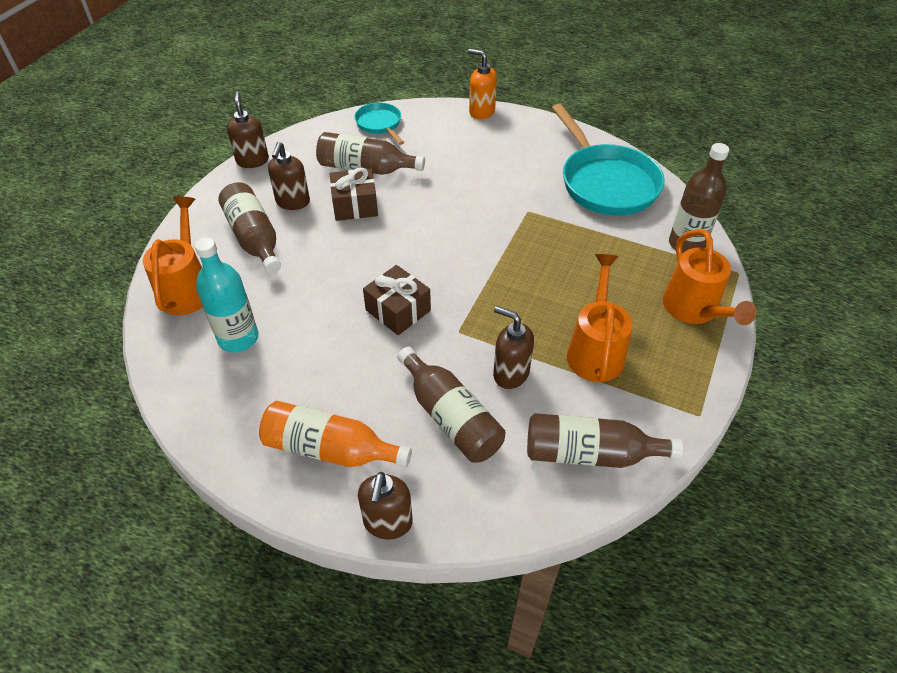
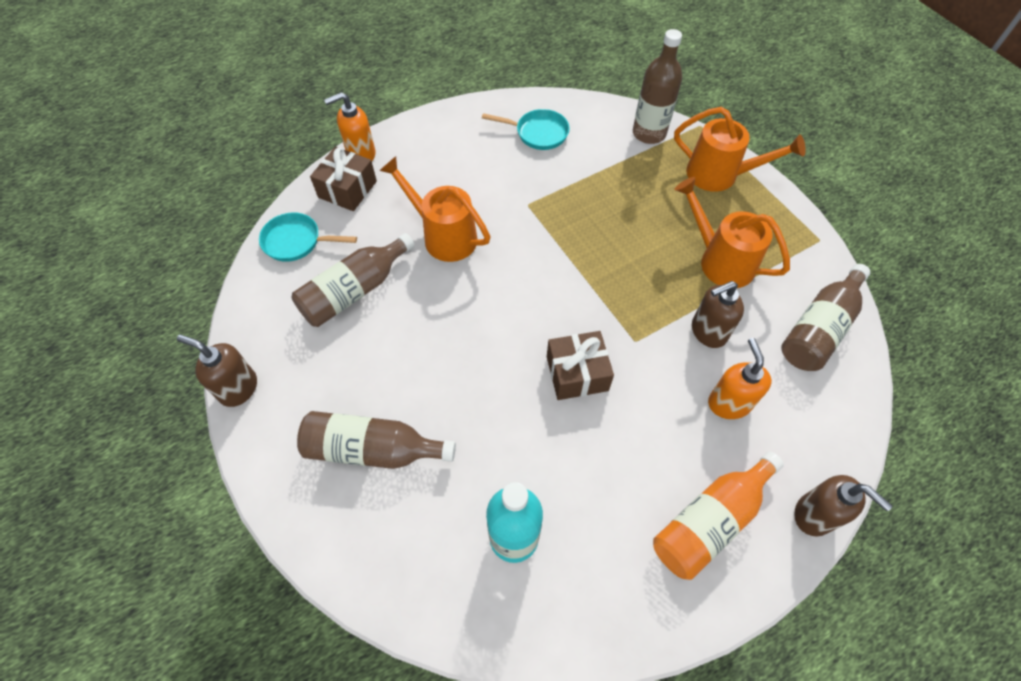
camera: 55 degrees left, 10 degrees up
(187, 287) = (396, 557): orange watering can -> orange watering can (443, 235)
(293, 202) = (347, 384): brown soap dispenser -> none
(355, 205) = (403, 330): brown gift -> brown gift (347, 189)
(450, 417) = (729, 403): brown bottle -> orange soap dispenser
(605, 183) = (538, 133): turquoise pan -> turquoise pan, size x0.52

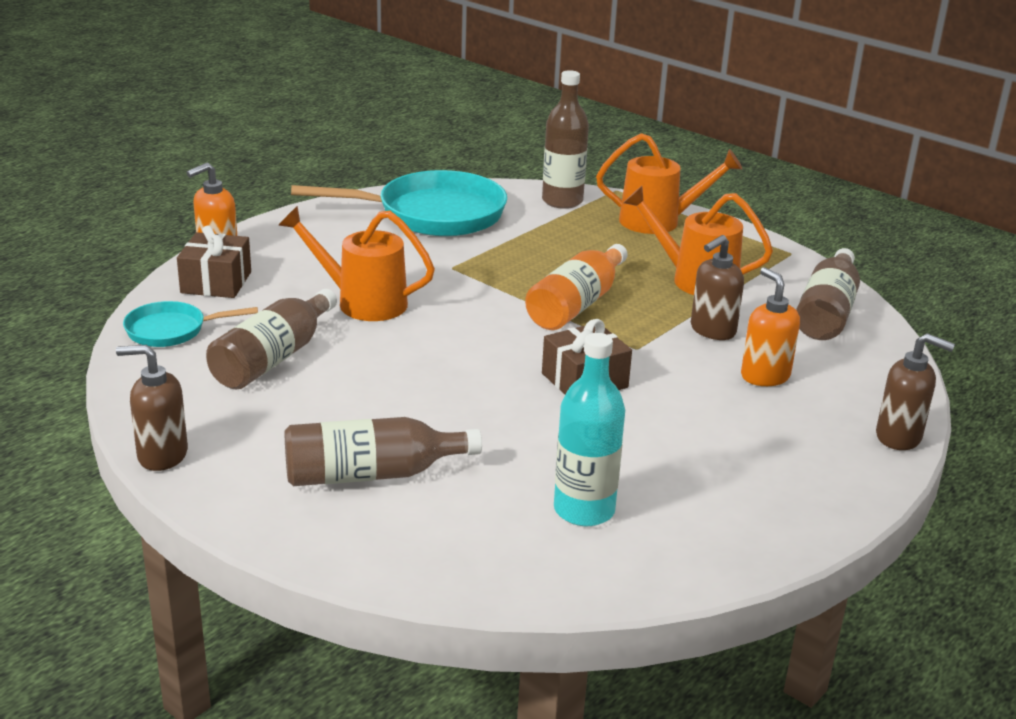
camera: 20 degrees left, 30 degrees down
(538, 133) = (432, 214): turquoise pan -> turquoise pan, size x1.94
(709, 521) = (794, 460): orange bottle -> orange bottle (576, 305)

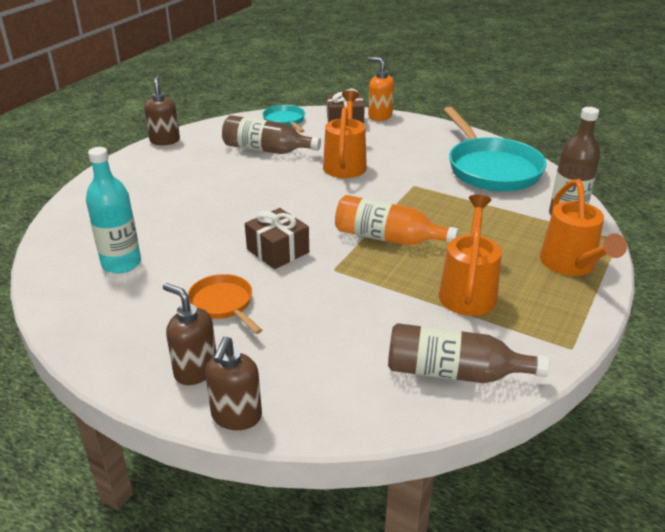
camera: 80 degrees right, 5 degrees up
(371, 474) = (154, 193): brown bottle -> none
(699, 430) = (223, 304): none -> orange pan
(712, 330) = (380, 304): brown soap dispenser -> brown soap dispenser (195, 370)
(764, 376) = (315, 335): orange soap dispenser -> none

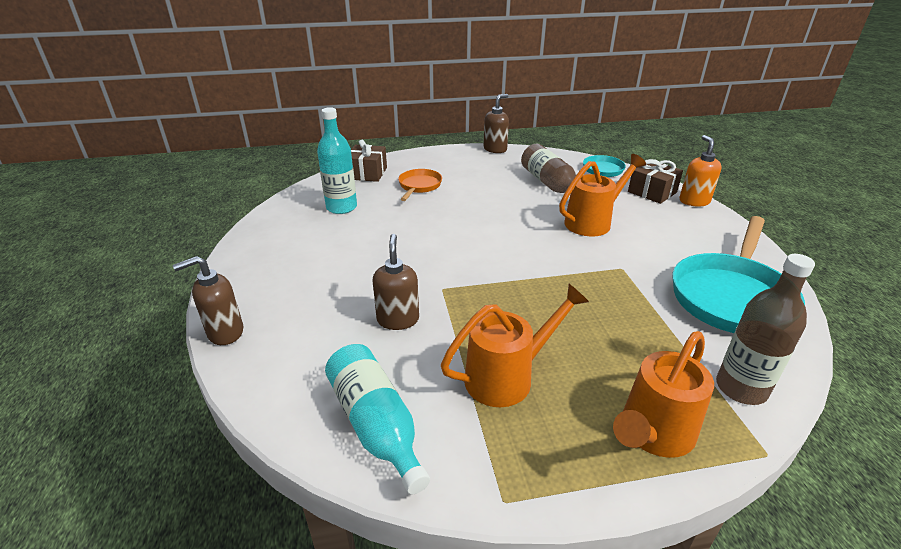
camera: 50 degrees right, 0 degrees up
(195, 370) = (260, 290): brown soap dispenser -> brown soap dispenser (398, 319)
(223, 304) = (342, 264): orange pan -> orange pan (419, 186)
(277, 251) = (431, 253): brown gift -> brown gift (367, 173)
(387, 238) = (521, 293): orange bottle -> none
(454, 372) = (376, 424): brown bottle -> turquoise bottle

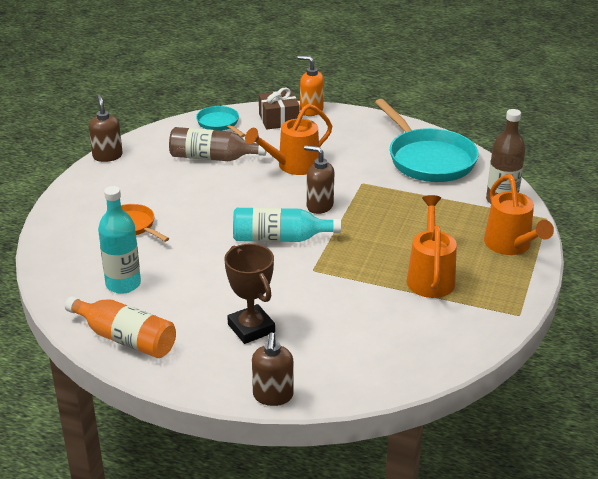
camera: 60 degrees left, 0 degrees up
(272, 231) = (125, 339): none -> orange bottle
(323, 285) = (251, 328): none -> brown trophy
(367, 173) = (64, 248): brown gift -> none
(376, 424) = (432, 344): turquoise bottle -> turquoise bottle (279, 238)
(398, 319) = (332, 303): brown soap dispenser -> brown soap dispenser (319, 206)
(593, 222) = (293, 166): orange watering can -> orange watering can turned 120 degrees counterclockwise

